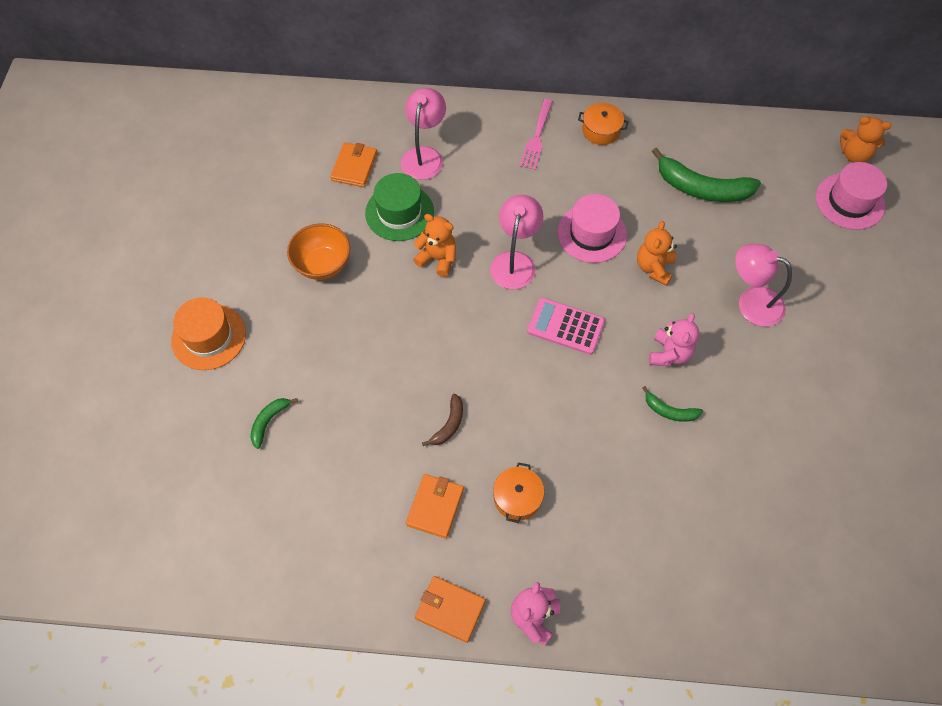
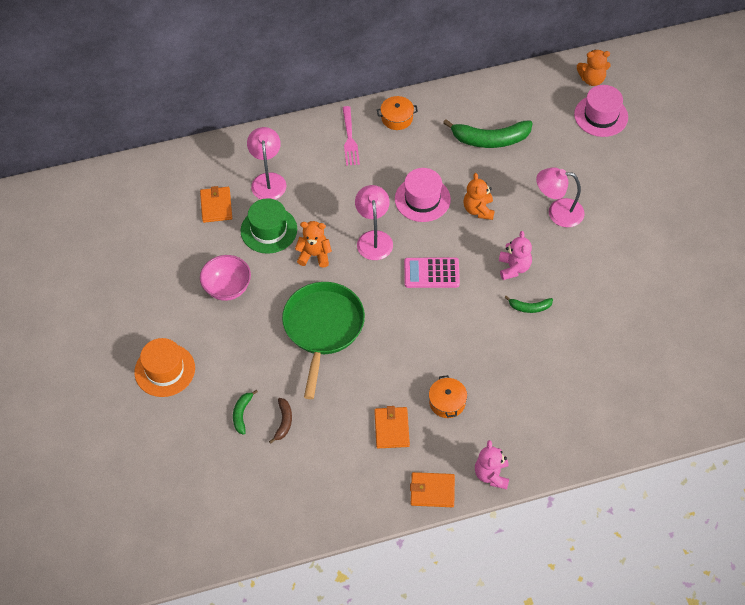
camera: 20 degrees left, 5 degrees down
(323, 265) = (227, 288): orange bowl -> pink bowl
(409, 349) = (323, 328): none -> green pan
(449, 424) = (376, 370): brown banana -> brown banana (283, 422)

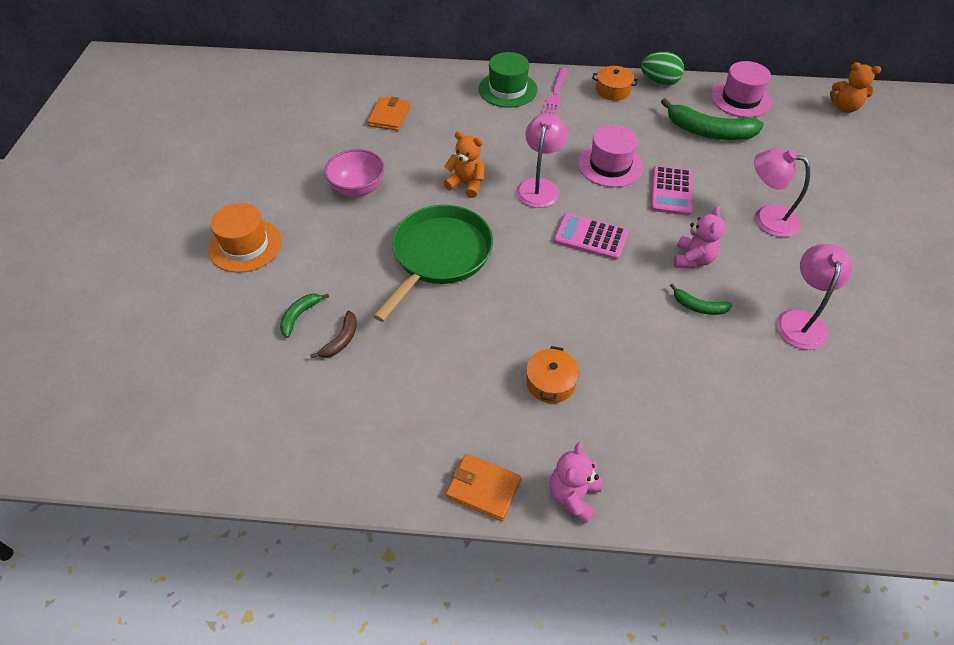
camera: 20 degrees right, 5 degrees down
(268, 180) = (453, 108): pink lamp -> pink lamp (801, 320)
(269, 230) = (430, 149): green hat -> green hat (507, 89)
(391, 428) = (466, 391): orange wallet -> none
(433, 97) = (659, 82): none -> green egg
(478, 210) = (671, 191): orange teddy bear -> pink calculator
(601, 116) = (847, 141): pink hat -> pink hat (740, 99)

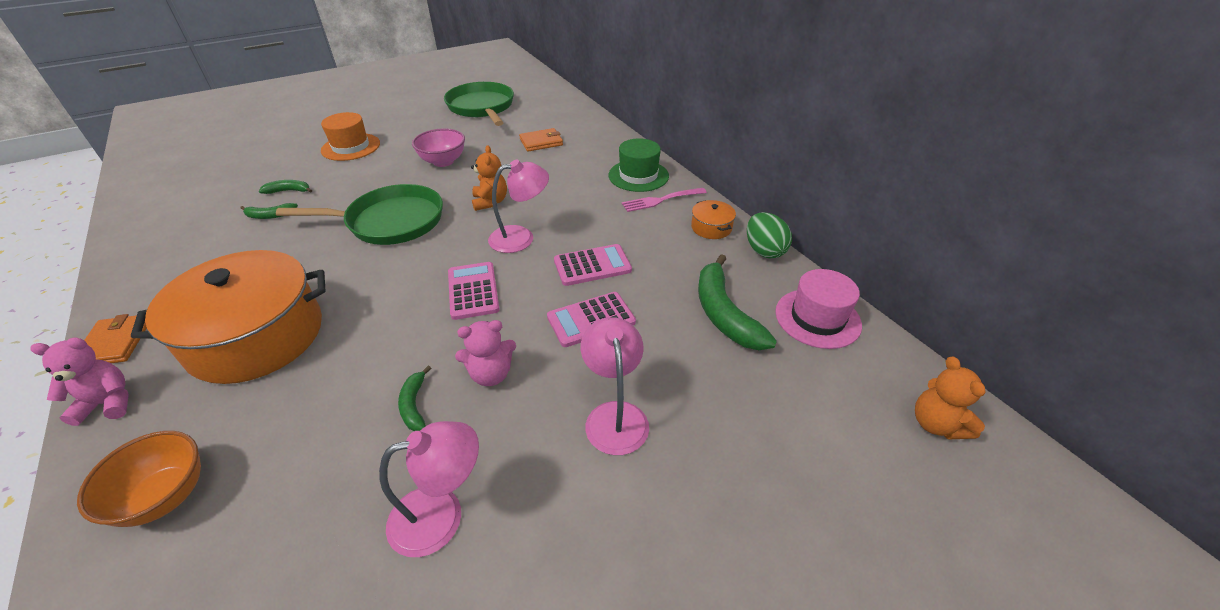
camera: 55 degrees right, 10 degrees down
(265, 125) = (482, 107): none -> green pan
(341, 340) = (270, 216): brown banana -> green banana
(550, 382) = (256, 336): orange pot -> orange pot, size x2.47
(610, 165) = (592, 266): pink hat -> pink calculator
(707, 461) = (165, 496): none -> orange bowl

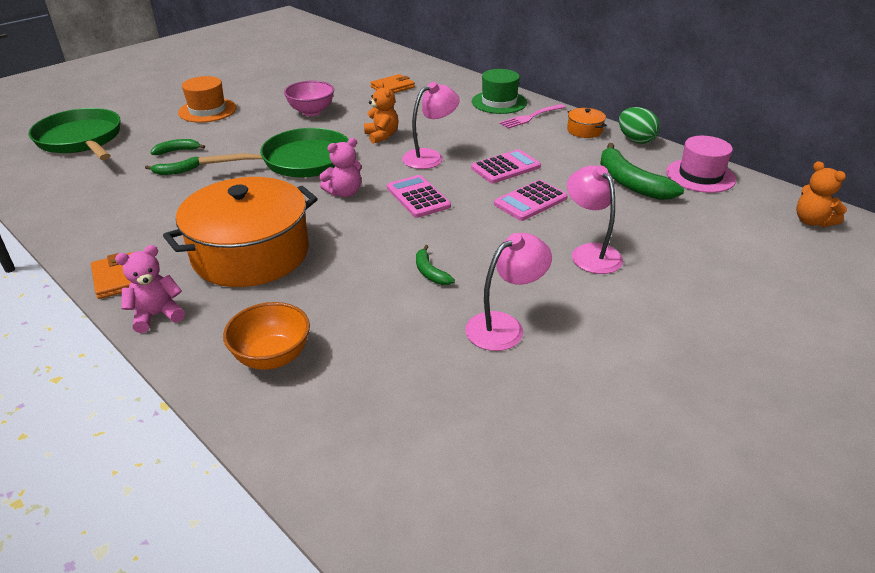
camera: 15 degrees left, 5 degrees down
(482, 107) = (312, 66): green pan -> green pan (81, 140)
(491, 374) = (476, 245): pink teddy bear -> pink teddy bear (344, 193)

